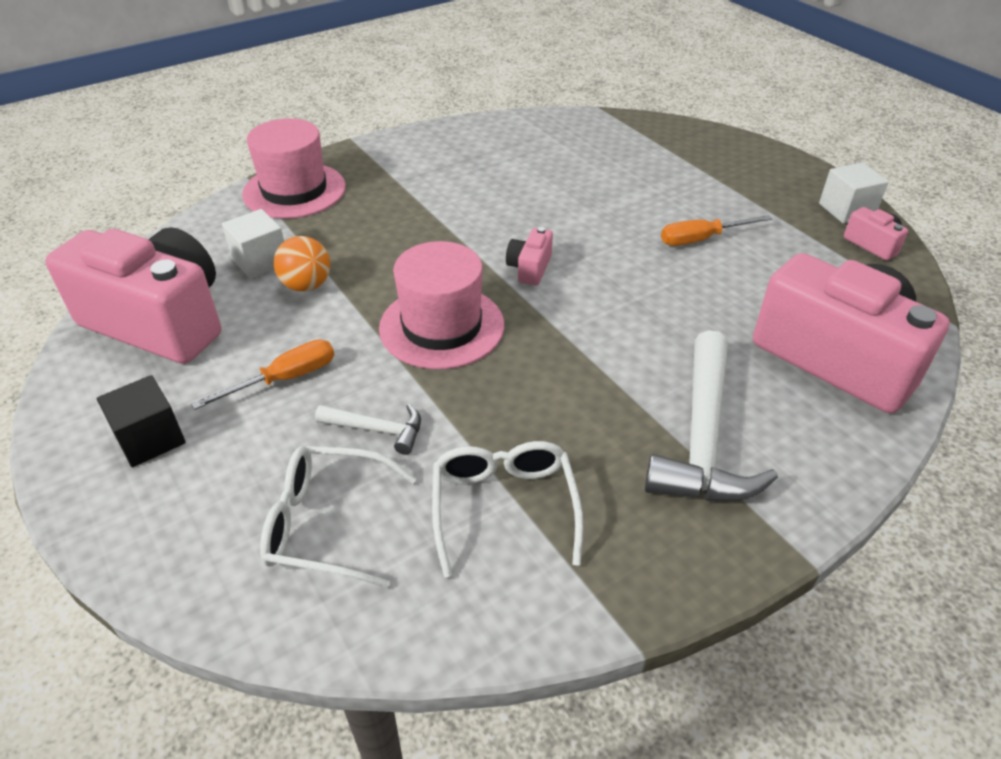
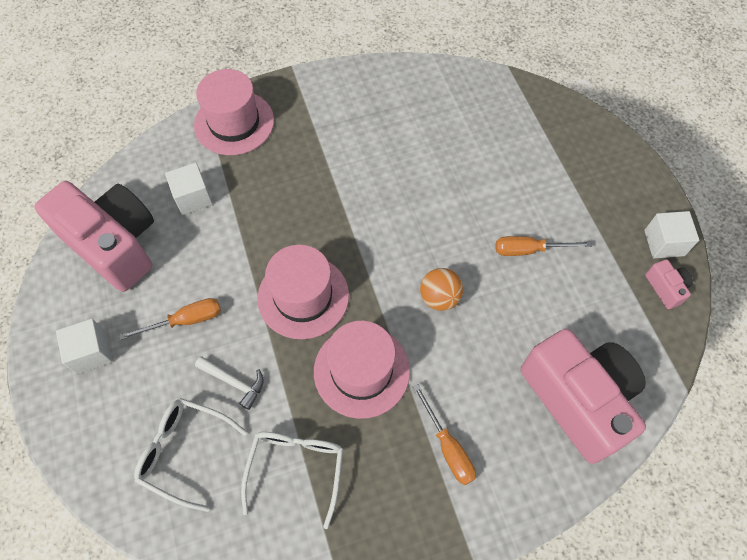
camera: 15 degrees right, 20 degrees up
(150, 439) = (91, 352): black cube -> white cube
(306, 285) = (220, 231): orange ball -> orange ball (439, 298)
(529, 268) = (385, 251): pink camera -> none
(551, 384) = (361, 371): none -> pink hat
(703, 438) = (447, 447): white hammer -> orange screwdriver

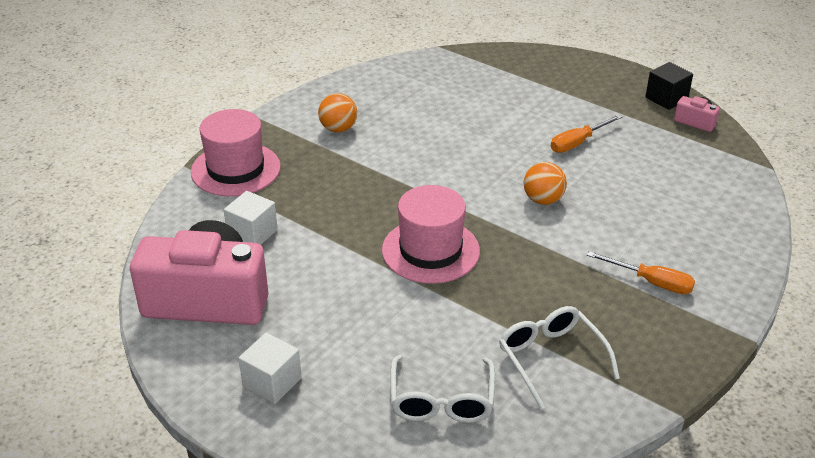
camera: 35 degrees left, 25 degrees down
(184, 452) = (441, 400): white glasses -> white glasses turned 75 degrees counterclockwise
(185, 321) = (341, 316): orange screwdriver -> none
(234, 382) = (433, 333): white hammer -> none
(344, 121) = (338, 129): none -> orange ball
(361, 371) = (533, 272): pink hat -> none
(578, 399) = (709, 208): pink camera -> none
(664, 243) = (666, 98): white cube -> black cube

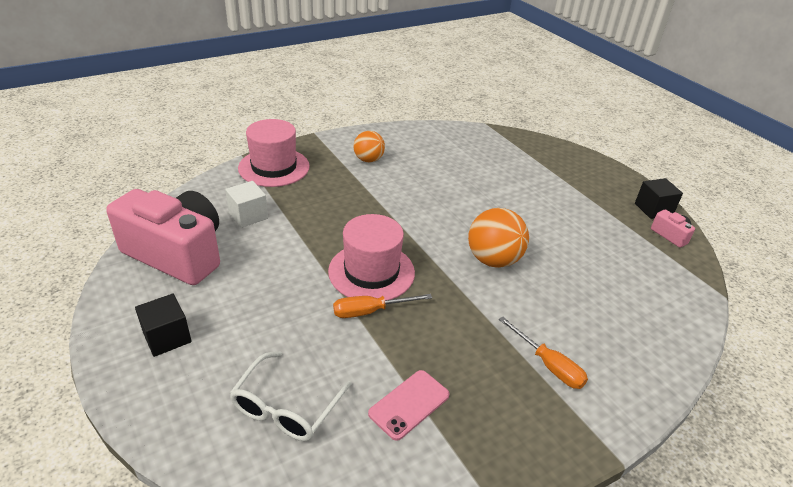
camera: 20 degrees right, 0 degrees up
(272, 382) = (167, 337): white cube -> black cube
(543, 200) = (493, 260): orange ball -> orange ball, size x1.53
(551, 358) = (409, 404): white glasses -> pink phone
(578, 143) = (553, 223): orange screwdriver -> orange screwdriver (370, 311)

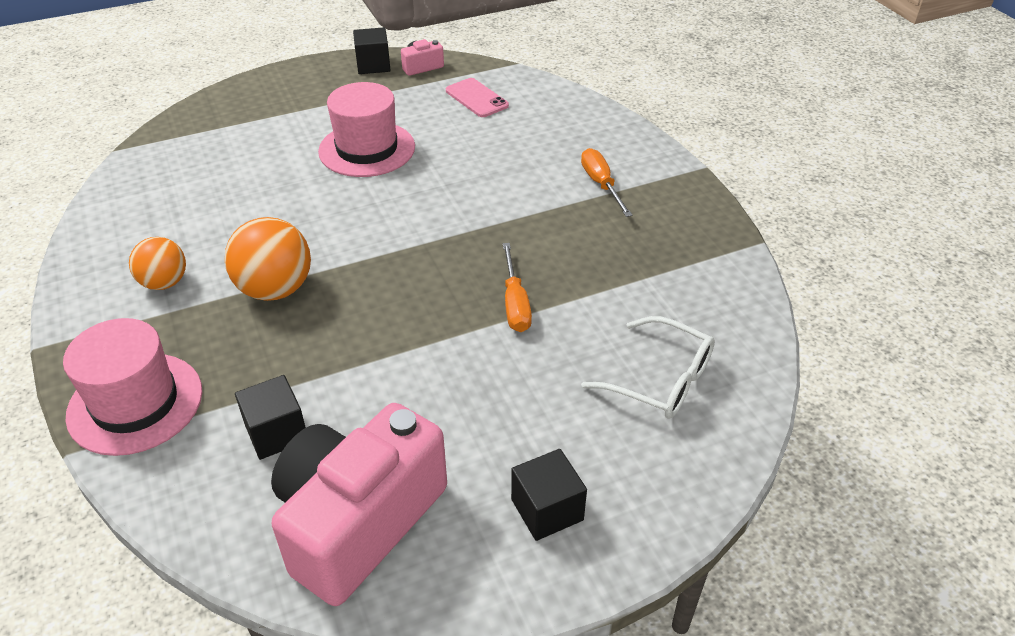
camera: 80 degrees left, 5 degrees up
(248, 215) = (276, 433): white cube -> black cube
(371, 272) = (442, 297): pink hat -> pink hat (367, 149)
(409, 404) = (652, 284): pink phone -> pink phone (476, 98)
(493, 260) = (438, 193): orange ball -> orange ball (275, 289)
(548, 365) = (601, 184): orange screwdriver -> orange screwdriver turned 75 degrees counterclockwise

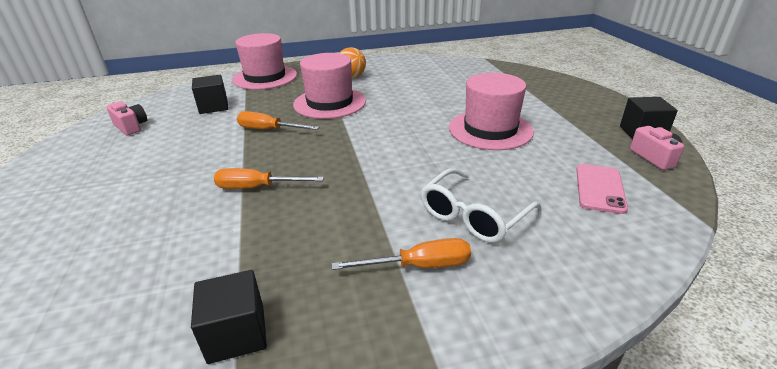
camera: 100 degrees right, 10 degrees down
(275, 289) = (330, 103): orange ball -> pink hat
(358, 521) = (131, 127): pink camera -> pink camera, size x0.40
(369, 333) = (269, 130): none -> orange screwdriver
(476, 98) = (599, 188): pink phone -> pink phone turned 45 degrees counterclockwise
(547, 510) = (60, 184): black cube -> black cube (236, 333)
(660, 380) = (101, 258): white glasses -> white glasses (473, 216)

